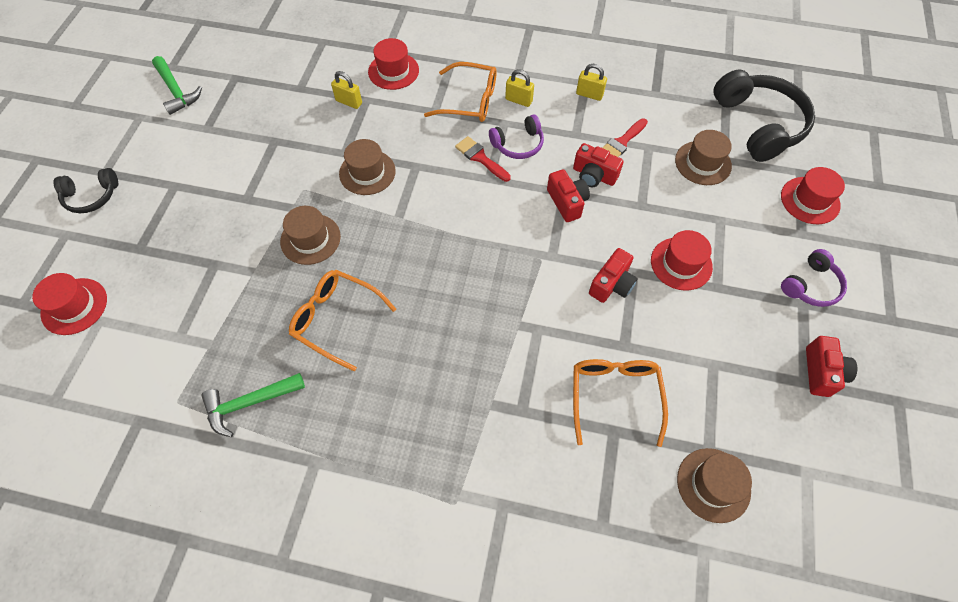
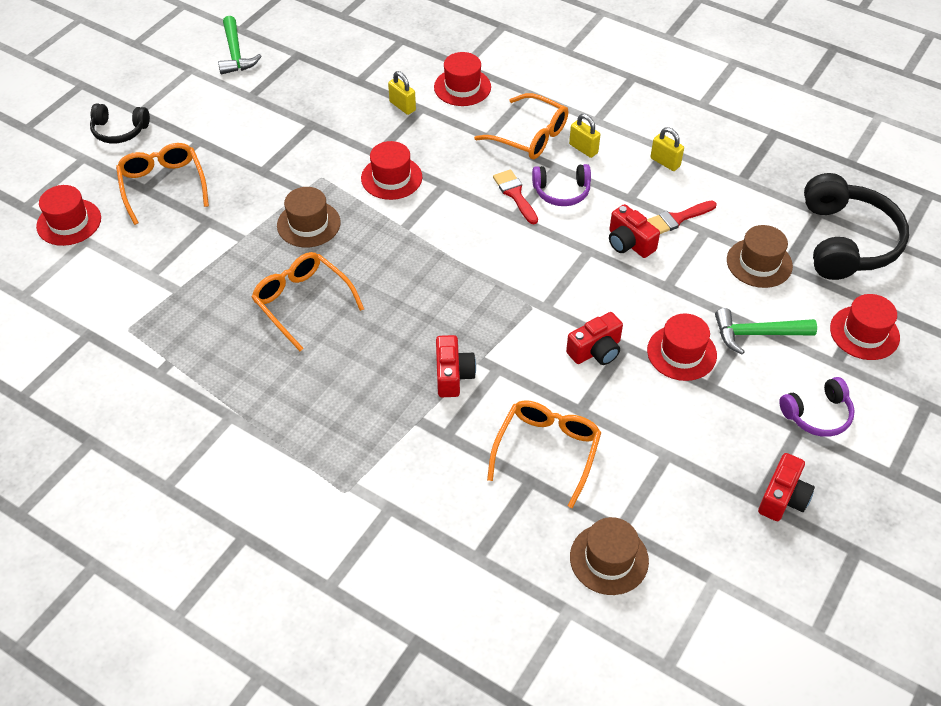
camera: 20 degrees right, 10 degrees down
(156, 241) = (163, 186): none -> orange glasses
(249, 403) = (192, 349): green hammer -> green hammer (757, 334)
(367, 172) = (391, 178): brown hat -> red hat
(567, 202) = (587, 261): red camera -> red camera (453, 375)

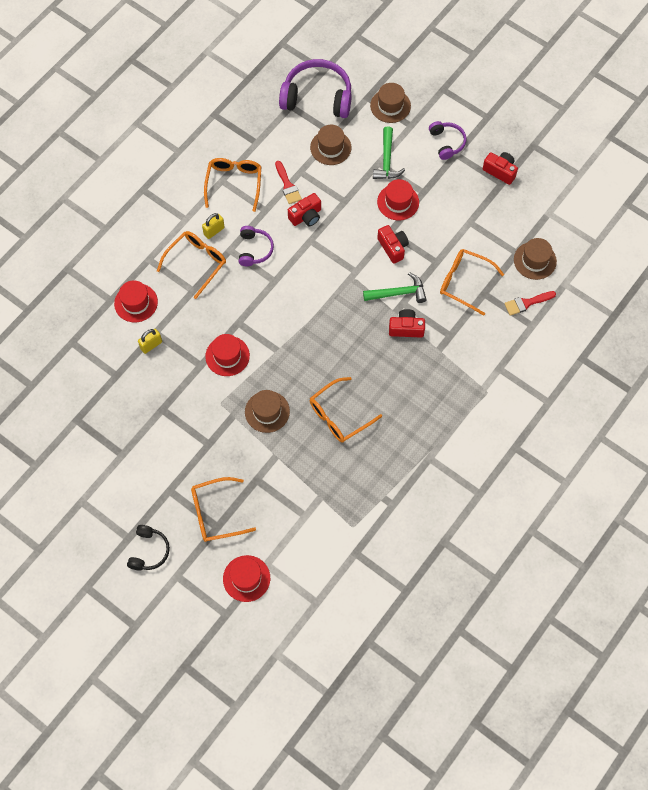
camera: 85 degrees left, 15 degrees up
(235, 53) = (67, 467): green hammer -> green hammer (398, 293)
(515, 194) = (253, 278): red brush -> red brush (526, 303)
(665, 162) = (234, 183): yellow padlock -> orange glasses
(847, 241) = (317, 97): black headphones -> purple headphones
(864, 333) = (390, 106): red hat -> brown hat

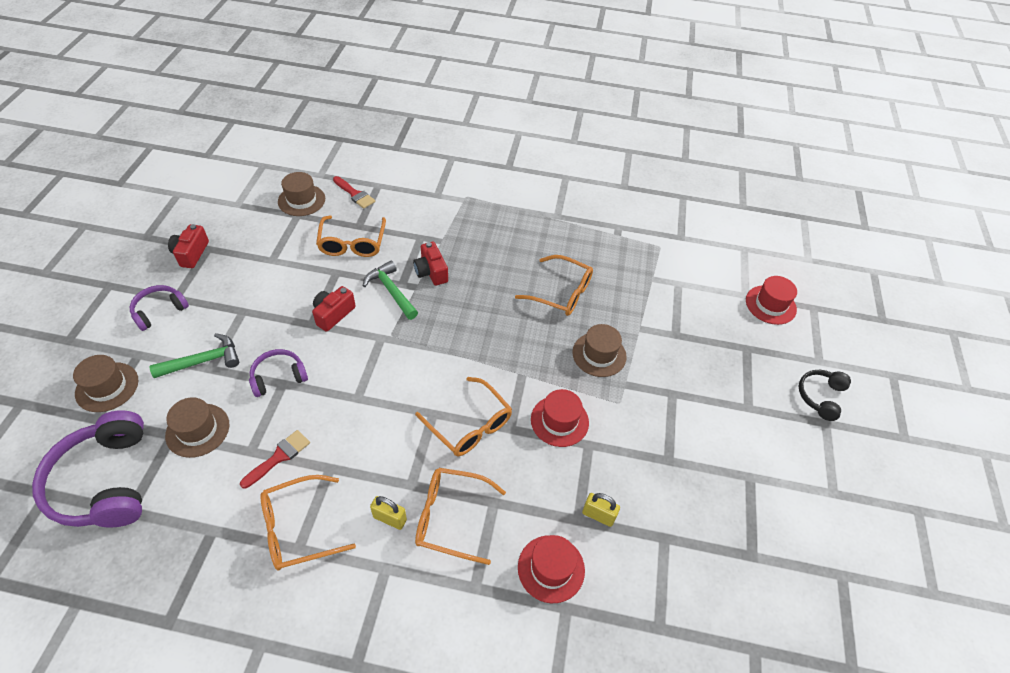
camera: 120 degrees left, 15 degrees down
(149, 551) = (820, 396): black headphones -> black headphones turned 45 degrees counterclockwise
(216, 513) = (735, 354): orange glasses -> orange glasses (469, 425)
(254, 249) = (397, 454): purple headphones -> purple headphones (278, 377)
(306, 216) = (322, 416): red camera -> none
(398, 202) = (266, 330): red hat -> none

